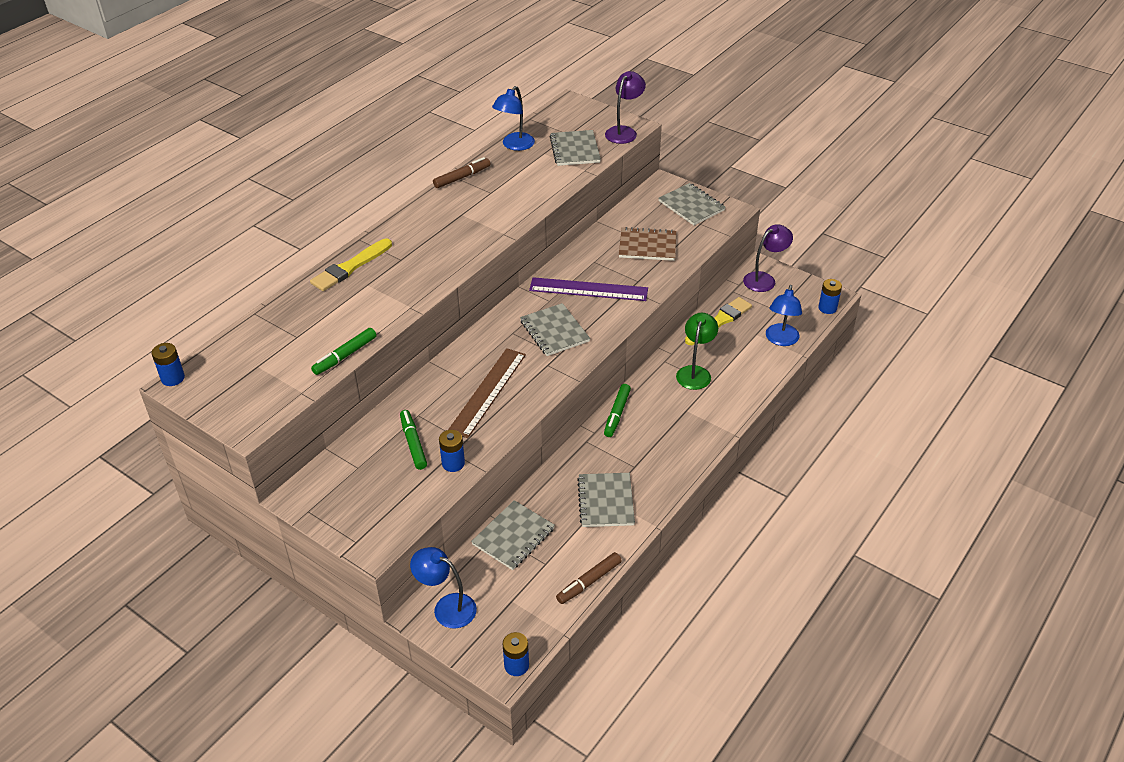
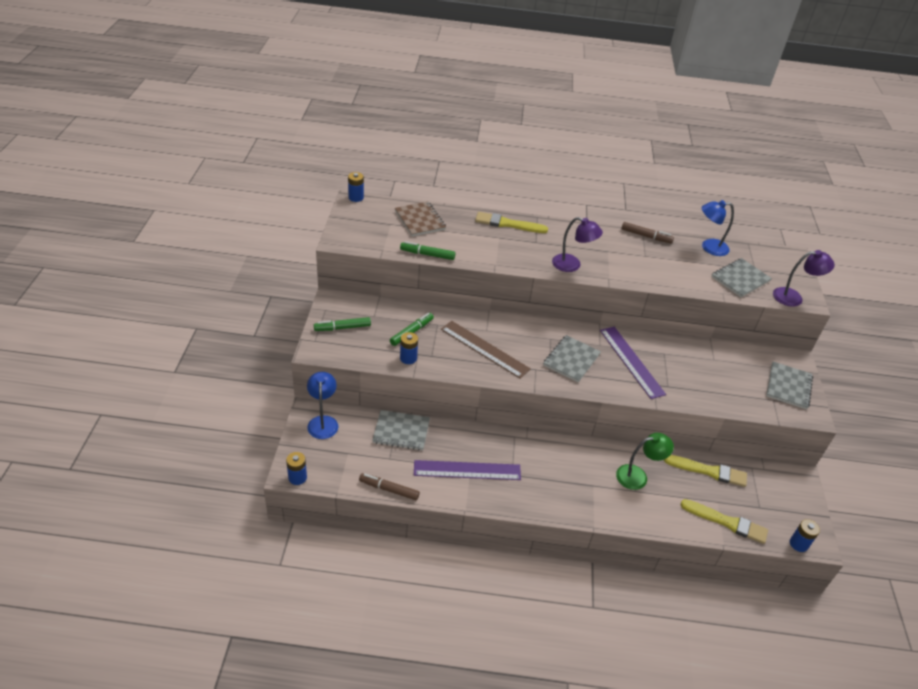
camera: 55 degrees right, 0 degrees up
(488, 392) = (484, 349): brown ruler -> brown ruler turned 45 degrees clockwise
(606, 501) = (467, 470): grey notebook -> purple ruler
(617, 414) = (554, 444): green marker -> green marker (342, 328)
(647, 246) = (712, 377): brown notebook -> brown notebook (420, 220)
(764, 279) = (788, 484): purple lamp -> purple lamp (572, 265)
(781, 340) = (726, 522): blue lamp -> yellow brush

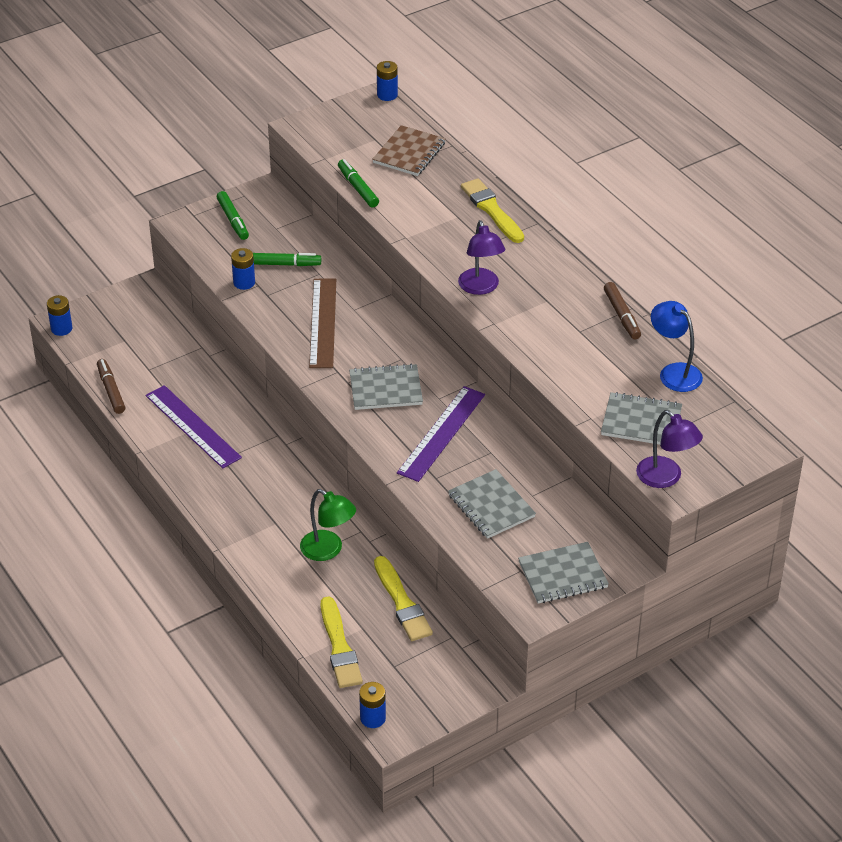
camera: 55 degrees right, 0 degrees up
(323, 422) = (144, 303): blue lamp -> none
(342, 328) = (233, 220): green marker -> green marker turned 150 degrees counterclockwise
(401, 431) = (191, 357): grey notebook -> grey notebook (491, 506)

